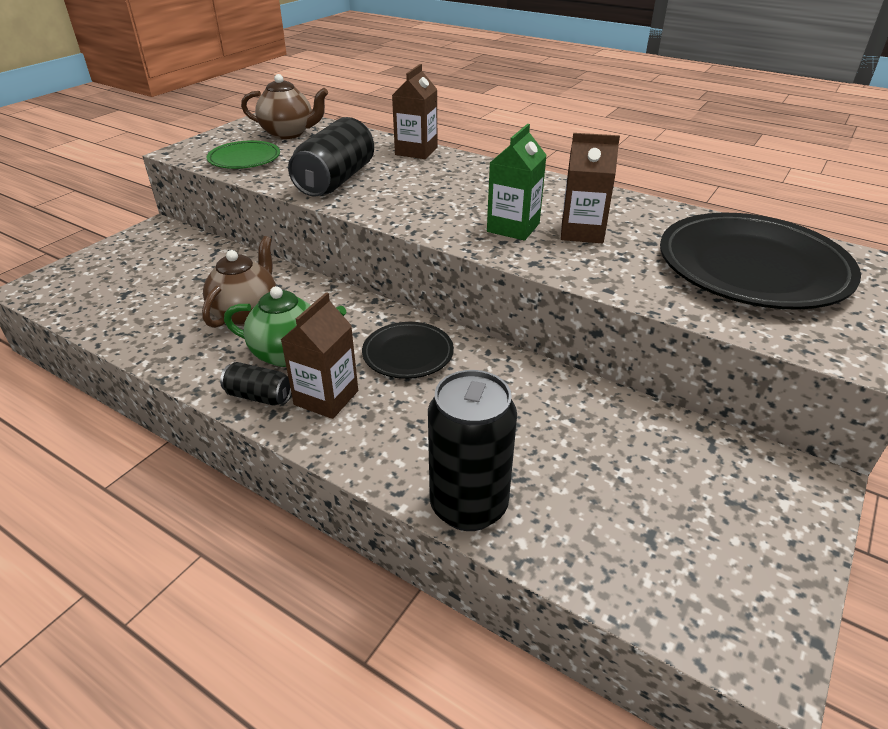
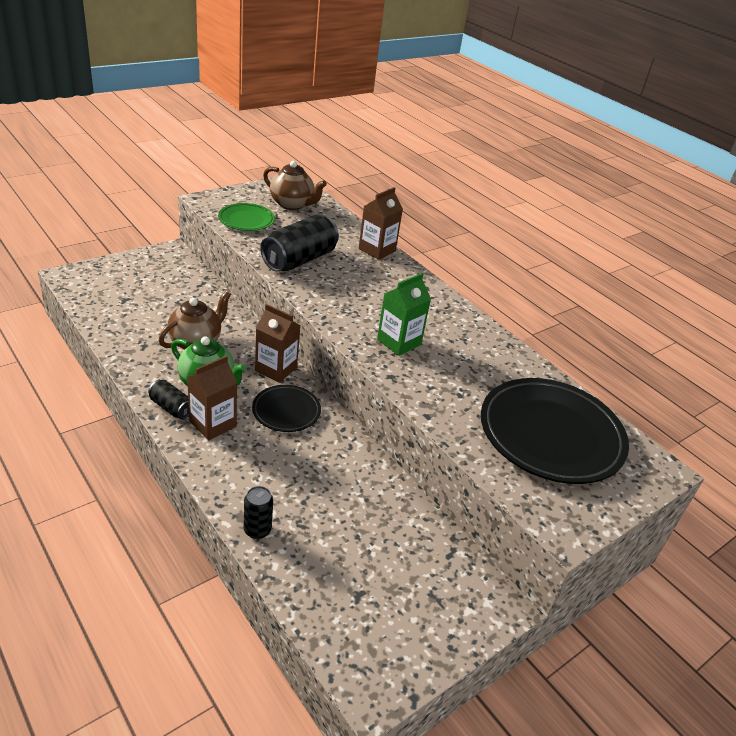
camera: 15 degrees right, 0 degrees up
(468, 506) = (257, 530): black can -> black can, size x0.51
(582, 232) = (447, 362): brown carton -> brown carton (276, 369)

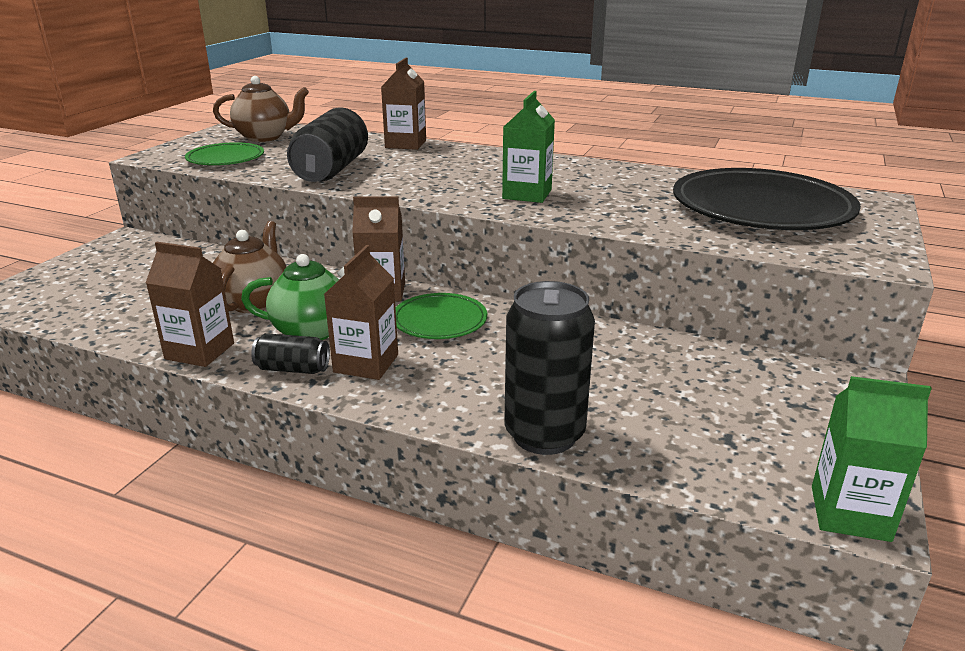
camera: 25 degrees left, 10 degrees down
(136, 369) = (199, 351): none -> brown carton
(257, 530) = (544, 434): black can -> black can, size x1.95
(286, 411) = (439, 321): black plate -> green plate
(367, 684) = (850, 513): none -> green carton

